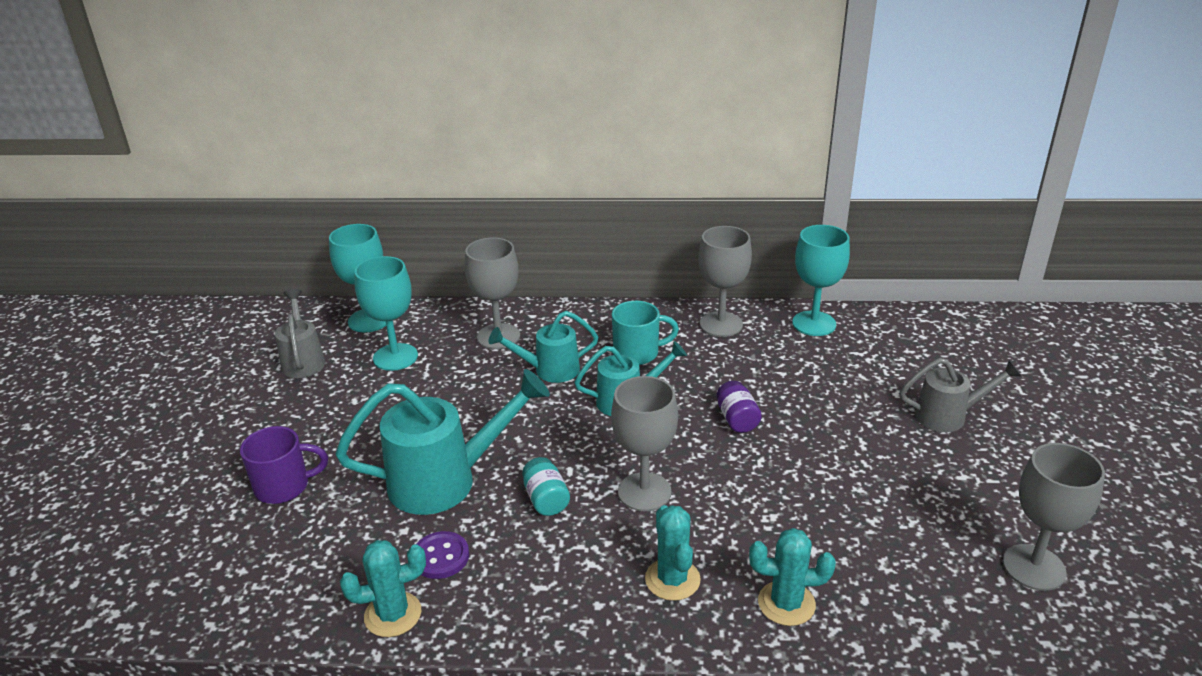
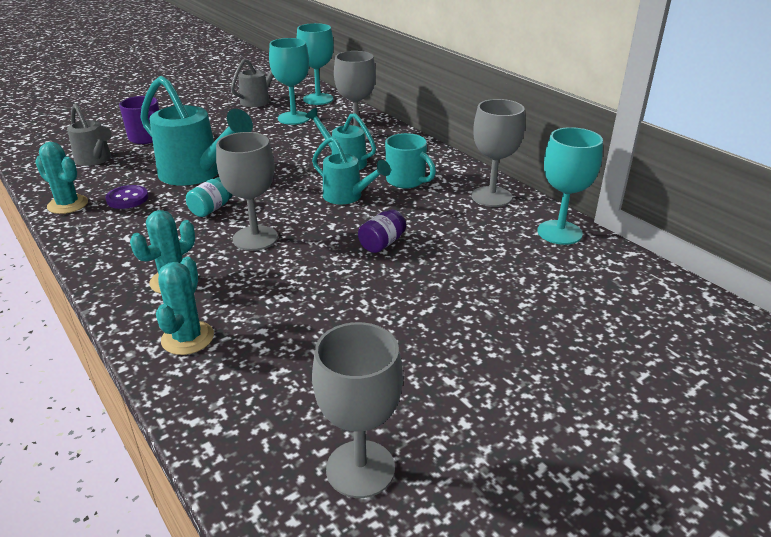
camera: 50 degrees right, 0 degrees up
(786, 603) = (187, 338): turquoise cactus -> turquoise cactus turned 45 degrees clockwise
(948, 416) = (530, 343): grey watering can -> grey watering can (95, 160)

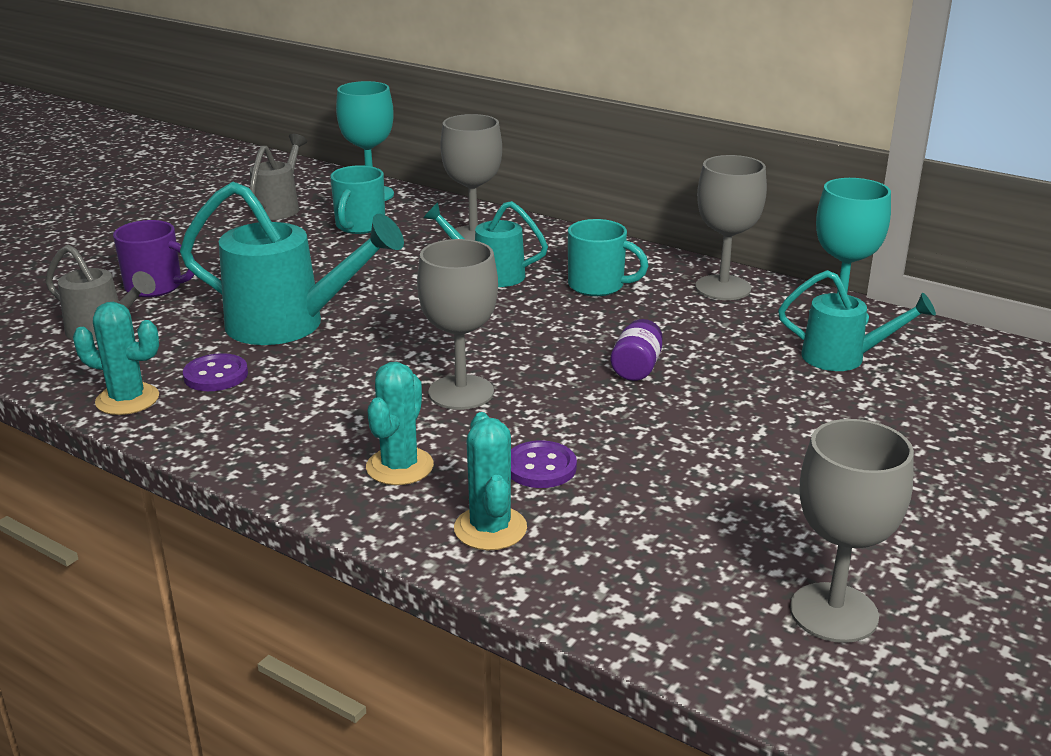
camera: 20 degrees left, 5 degrees down
(211, 209) = (360, 367): turquoise jar -> none
(257, 301) = (540, 467): none -> purple button
(294, 118) = (359, 226): turquoise goblet -> turquoise mug
(347, 197) = (537, 319): turquoise watering can -> turquoise watering can (843, 358)

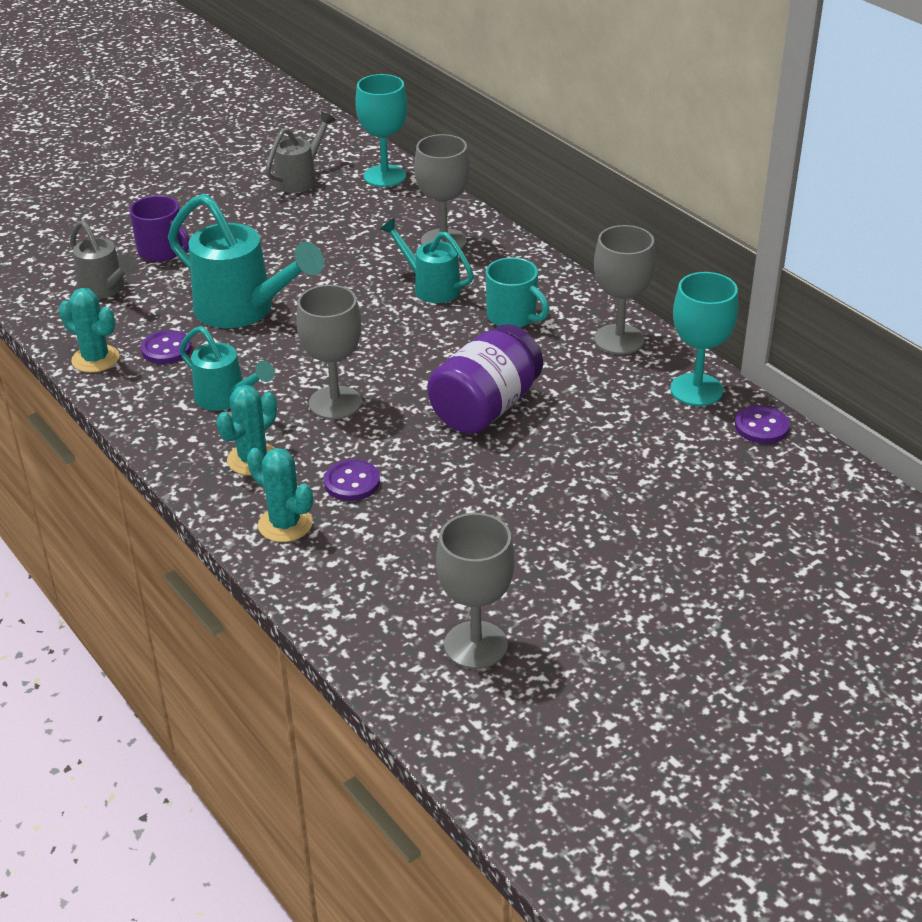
camera: 20 degrees right, 10 degrees up
(359, 226) = (355, 212): turquoise mug -> none
(490, 528) = (285, 524): turquoise cactus -> turquoise cactus turned 60 degrees counterclockwise
(636, 368) = (485, 408): purple jar -> purple jar, size x2.05
(843, 358) = (664, 433): turquoise watering can -> turquoise watering can (226, 398)
(931, 336) = (761, 427): none -> purple button

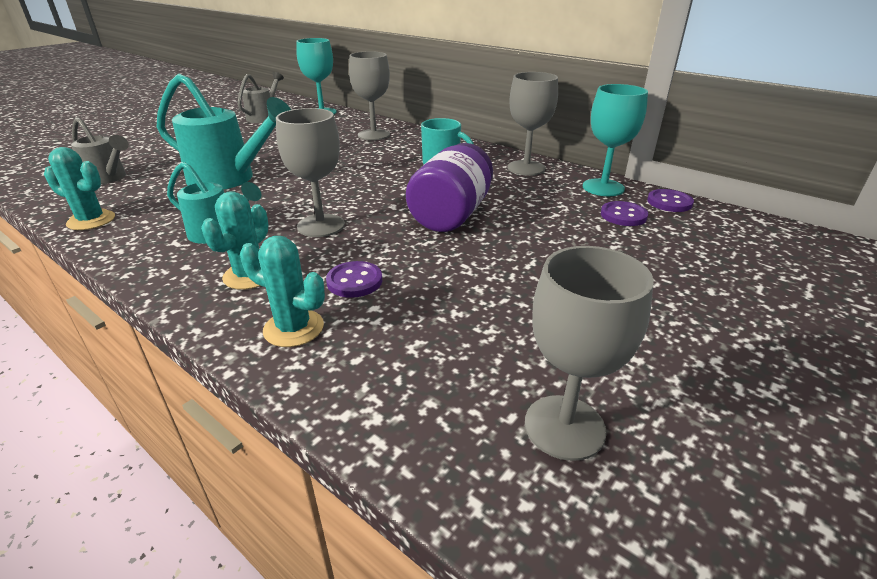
camera: 15 degrees left, 5 degrees down
(162, 251) = (161, 155): purple mug -> none
(166, 349) = (161, 208): purple button -> purple button (623, 215)
(431, 287) = (374, 155): turquoise watering can -> none

